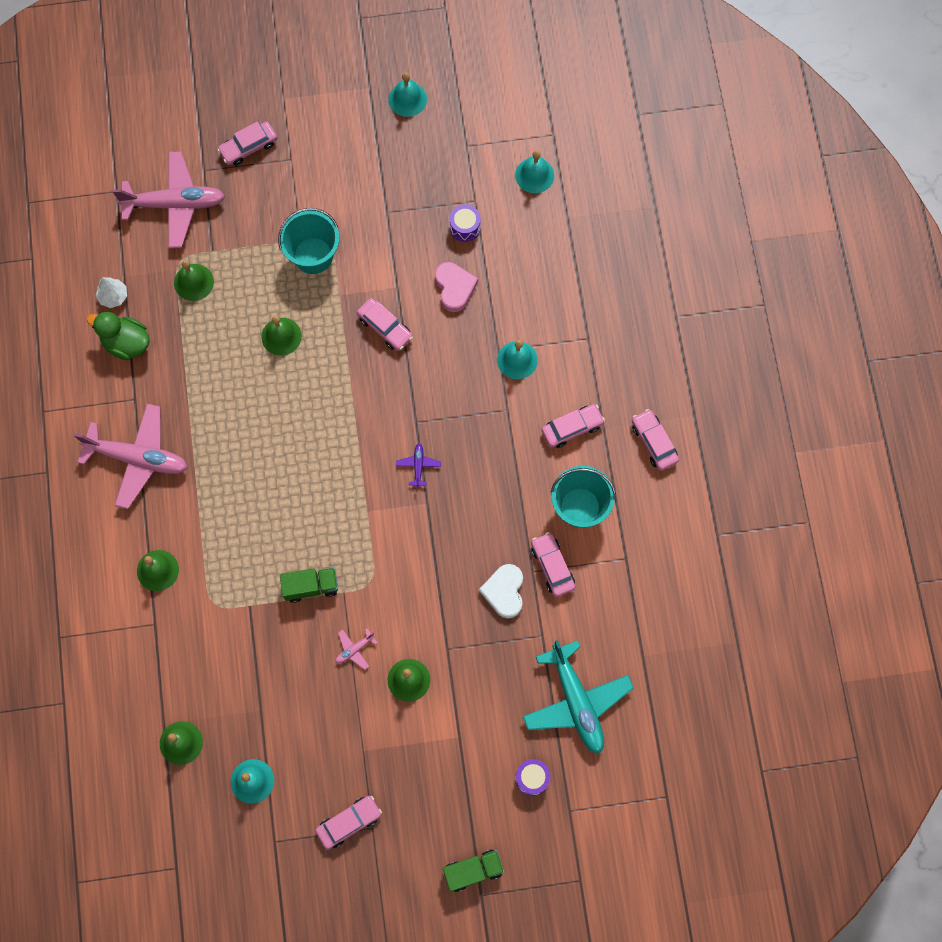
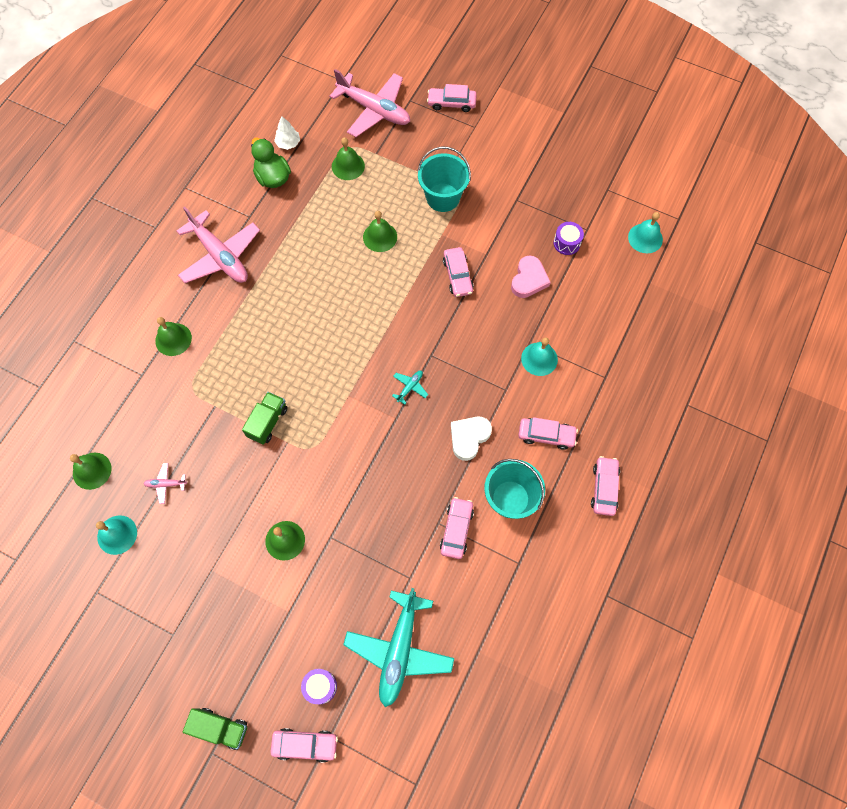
camera: 35 degrees right, 5 degrees down
(311, 587) = (267, 422): green truck -> green truck turned 90 degrees counterclockwise
(349, 822) = (159, 618): pink car -> pink car (305, 745)
(354, 649) = (263, 489): pink plane -> pink plane (166, 484)
(407, 99) = (586, 135): turquoise bell -> none
(418, 466) = (410, 387): purple plane -> turquoise plane
(504, 592) = (405, 523): white heart -> white heart (469, 437)

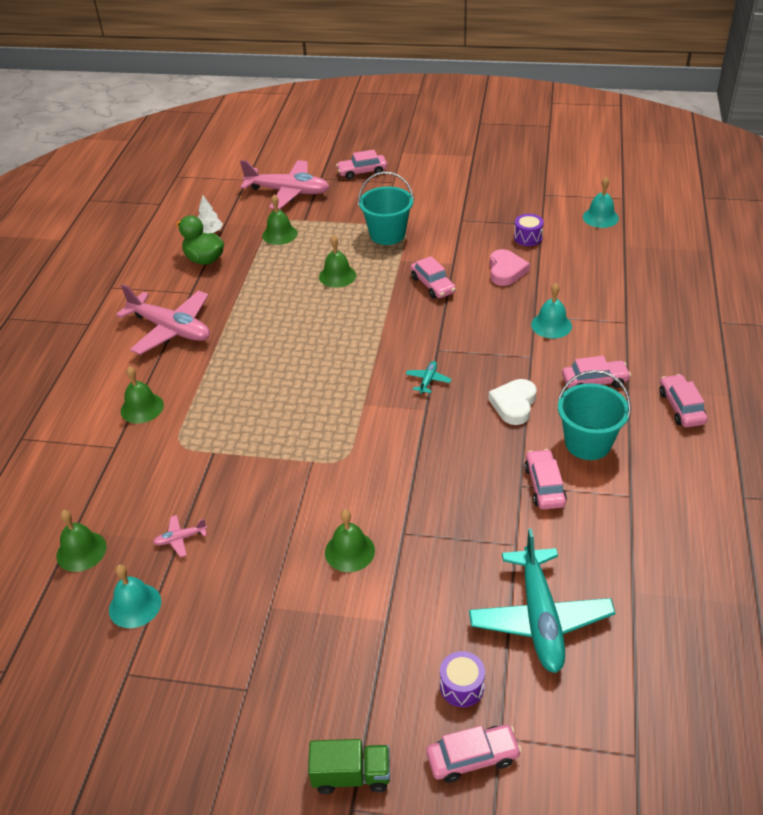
camera: 15 degrees left, 25 degrees down
(267, 422) = (281, 450): green truck -> none

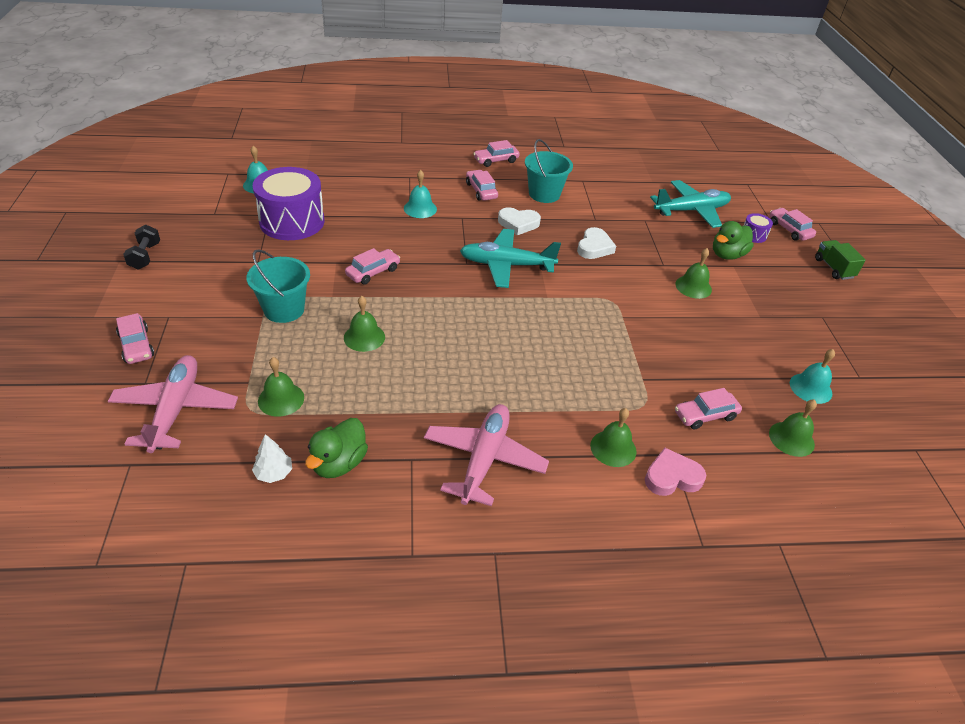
camera: 110 degrees left, 0 degrees up
(180, 538) = (739, 377): pink plane -> none
(413, 623) = (727, 255): none -> green duck
(428, 380) = (506, 265): turquoise plane -> turquoise plane, size x2.44
(453, 468) = (594, 247): none -> white heart
(477, 166) = (145, 256): none -> black dumbbell
(506, 271) = (347, 232): pink heart -> pink heart (672, 477)
(528, 237) = (292, 221): purple drum -> purple drum, size x2.35
(544, 486) = (590, 210): pink car -> pink car (705, 415)

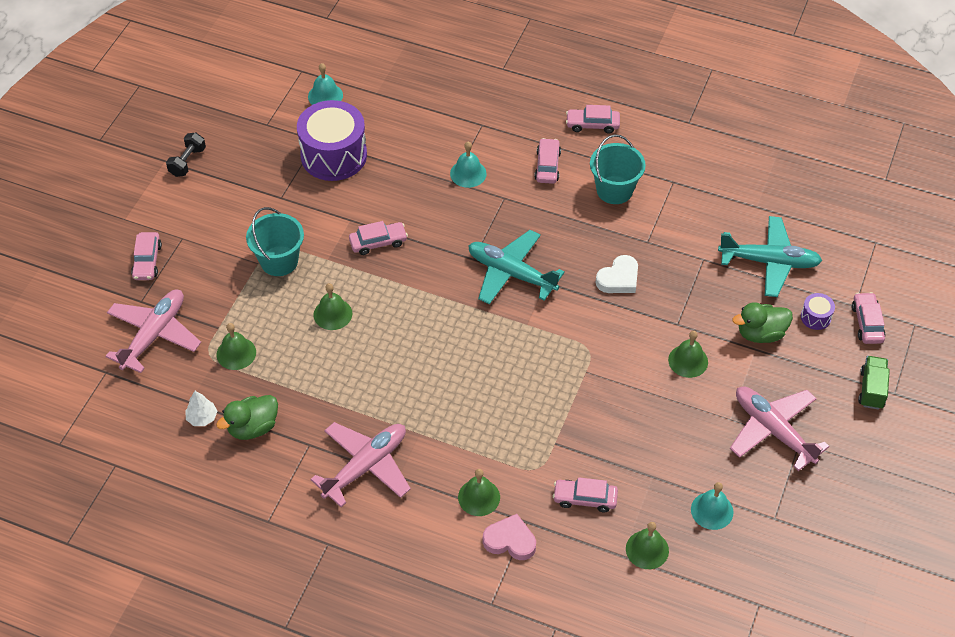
camera: 30 degrees right, 10 degrees up
(518, 223) = (558, 223): white heart -> none
(797, 315) = (773, 430): none -> pink plane

